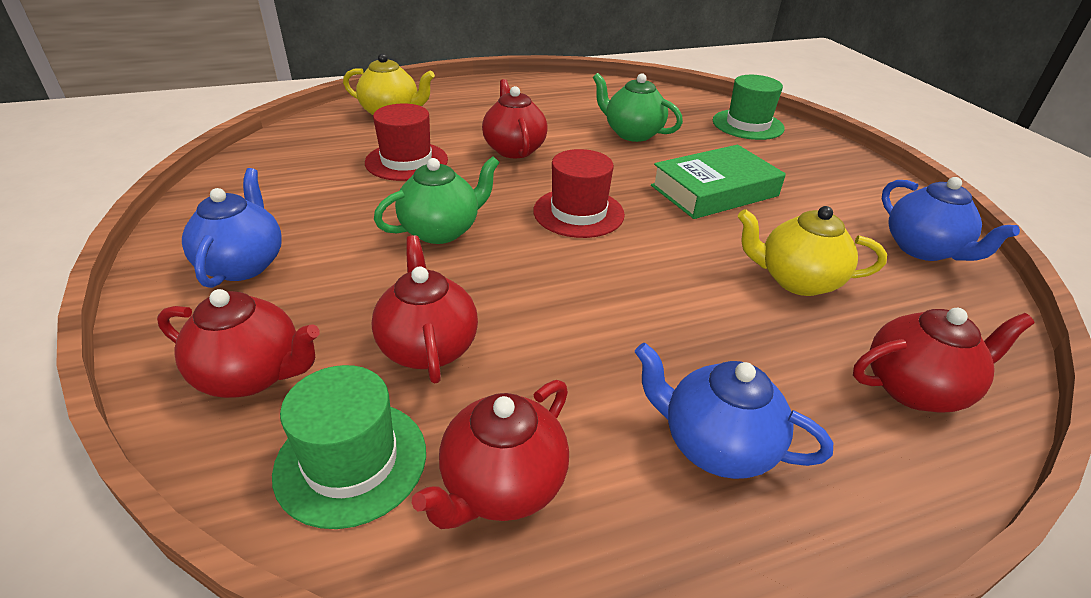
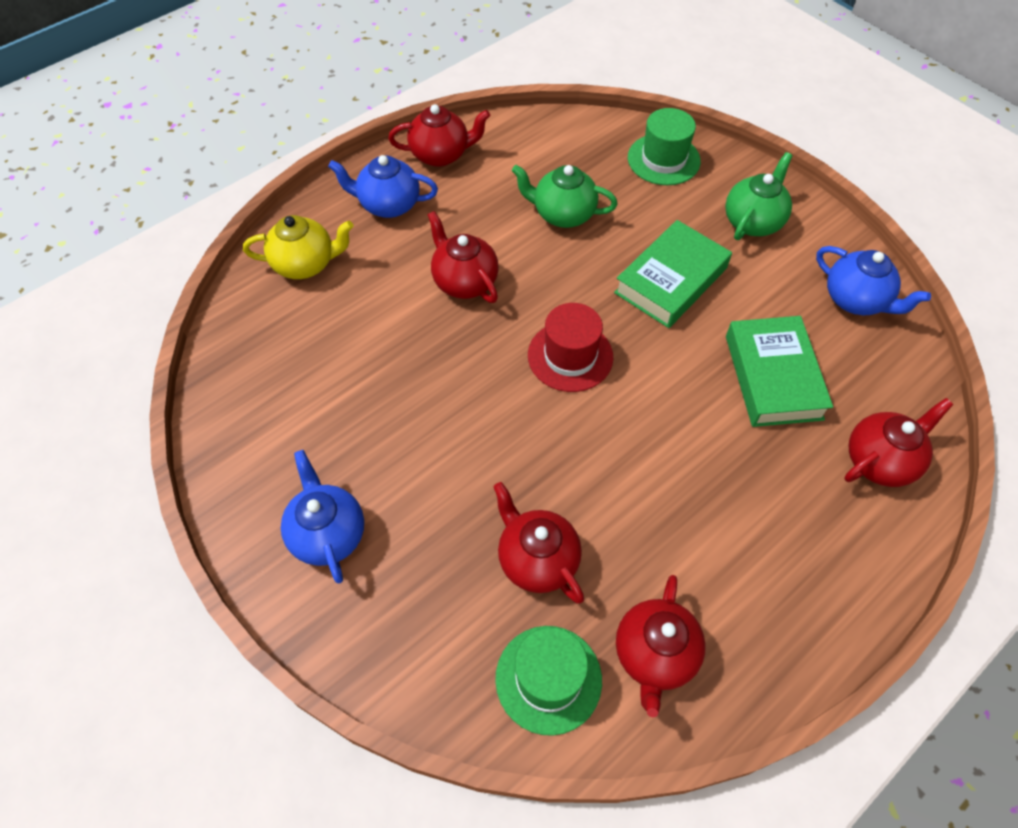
camera: 20 degrees left, 20 degrees up
(253, 375) = (427, 640): red teapot -> red teapot (441, 155)
(406, 161) = (373, 339): red hat -> none
(441, 230) = (467, 425): green teapot -> green teapot (753, 221)
(715, 445) = (770, 565): blue teapot -> blue teapot (388, 205)
(796, 280) = (773, 377): yellow teapot -> green book

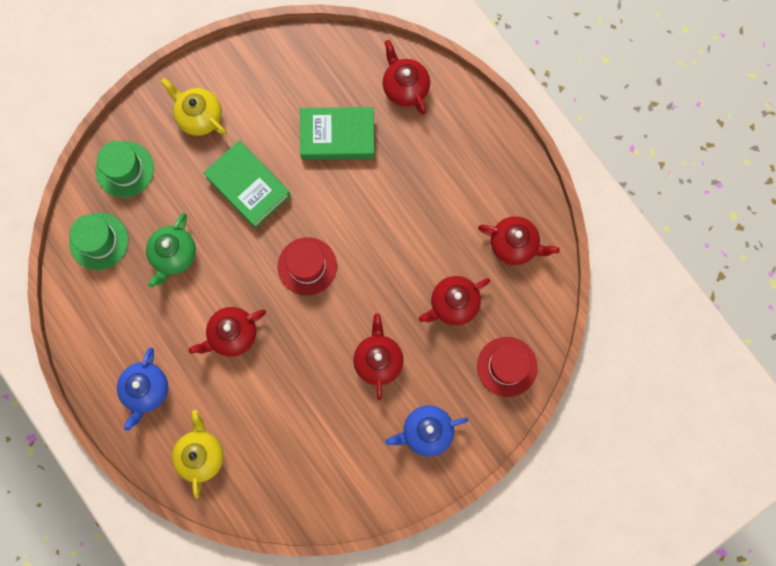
camera: 85 degrees left, 20 degrees up
(437, 656) = (507, 366): none -> red hat
(441, 155) = (94, 346): red teapot -> red teapot (378, 360)
(548, 679) = (524, 305): green hat -> green hat (99, 241)
(753, 221) = (199, 117): green teapot -> yellow teapot
(856, 300) = (280, 65): blue teapot -> none

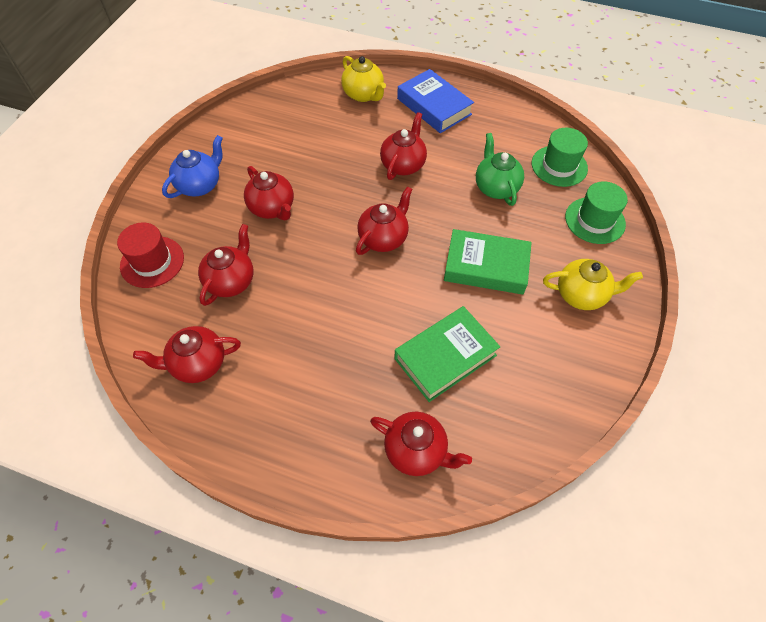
camera: 145 degrees right, 20 degrees down
(146, 390) = (434, 106): blue teapot -> blue book
(307, 266) = (383, 238): red hat -> red teapot

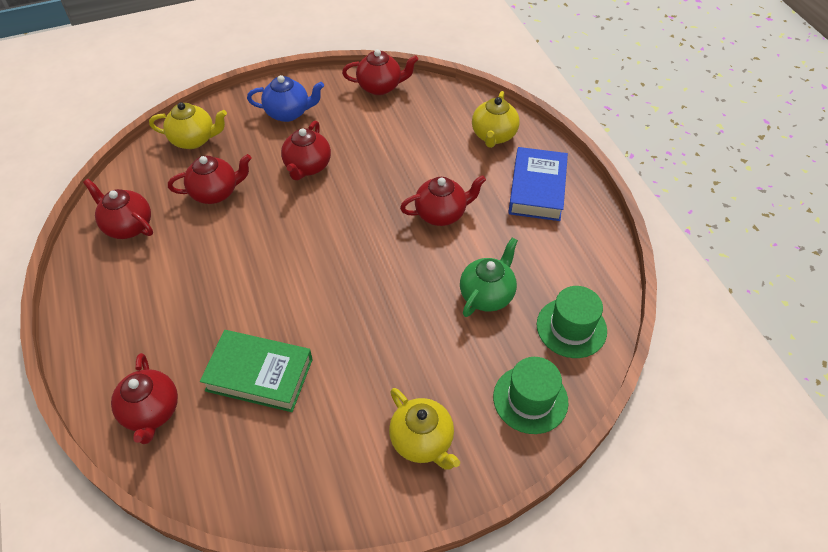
camera: 50 degrees right, 5 degrees down
(152, 262) = (194, 140): red hat -> yellow teapot
(383, 238) = (346, 254): red teapot -> red teapot (380, 87)
(486, 266) = (384, 344): green book -> none

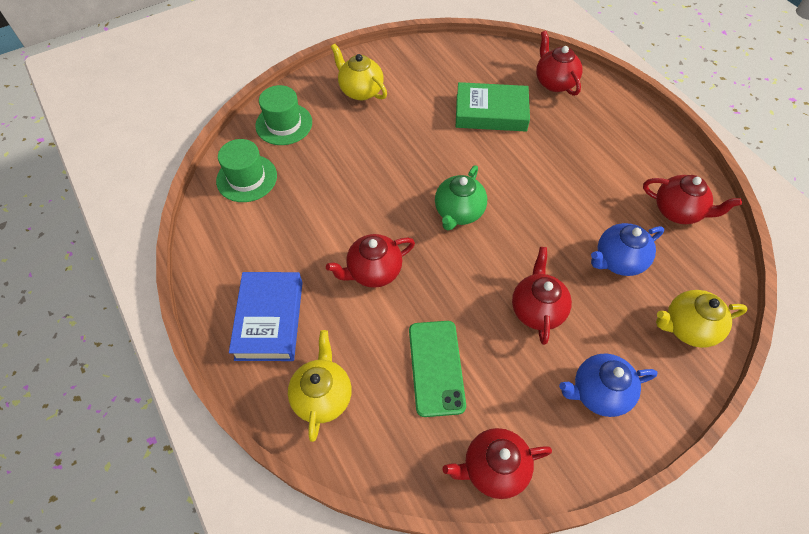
camera: 170 degrees right, 5 degrees up
(216, 192) = (618, 260): red teapot -> blue teapot
(403, 141) = (436, 367): none -> green phone
(487, 294) = (320, 195): green teapot -> green teapot (458, 212)

